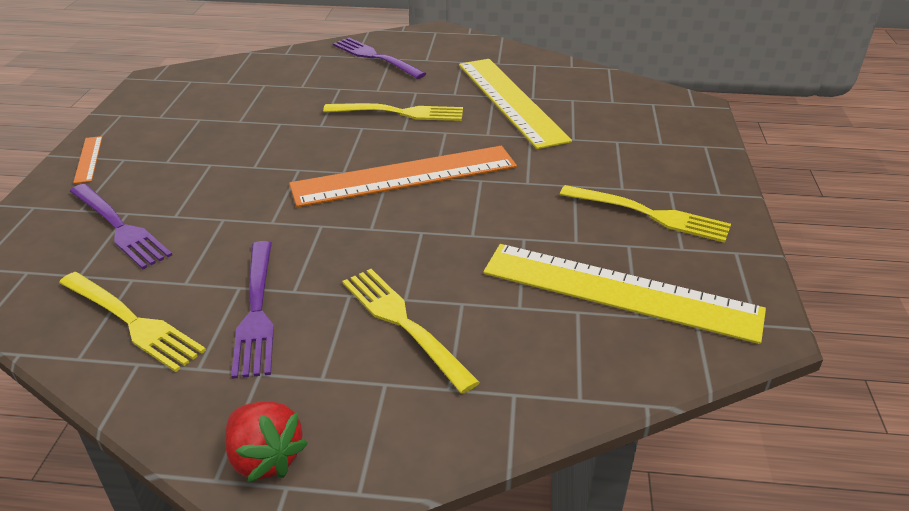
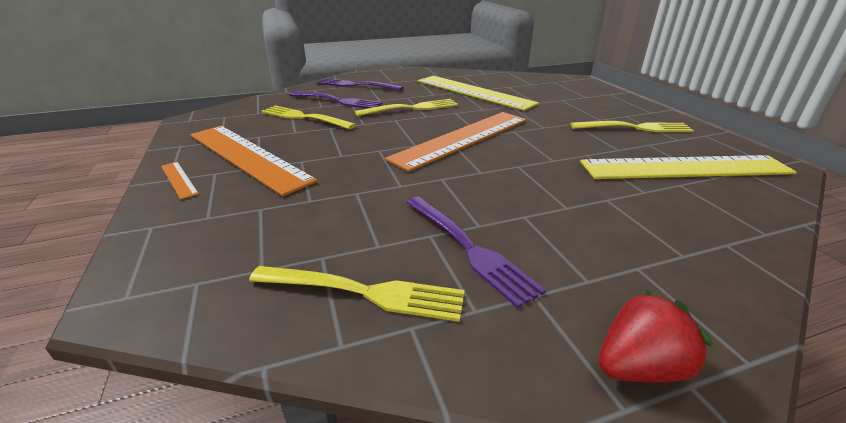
camera: 25 degrees left, 5 degrees down
(119, 227) = (265, 220): purple fork -> purple fork (338, 101)
(166, 145) = (247, 156): none -> orange ruler
(265, 458) = (639, 367): red strawberry -> red strawberry turned 45 degrees counterclockwise
(403, 324) = (590, 223): yellow fork -> yellow fork (304, 117)

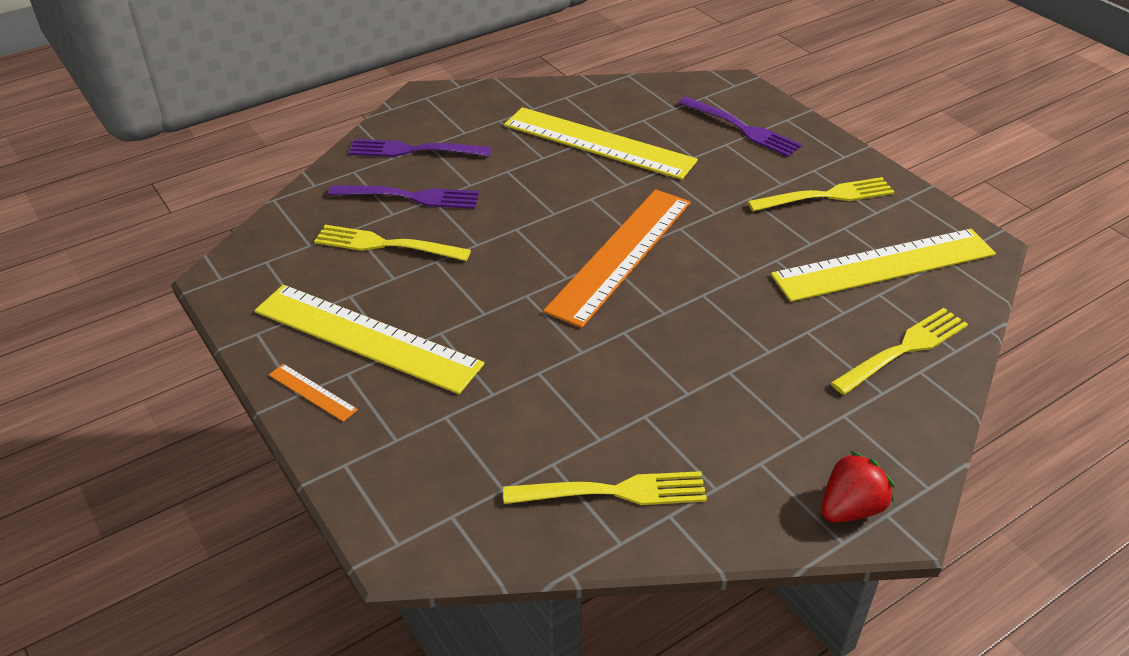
camera: 15 degrees left, 10 degrees up
(247, 156) = (366, 337): orange ruler -> yellow ruler
(411, 108) = (526, 198): yellow fork -> yellow fork (903, 349)
(468, 248) = (688, 424): purple fork -> purple fork (742, 128)

